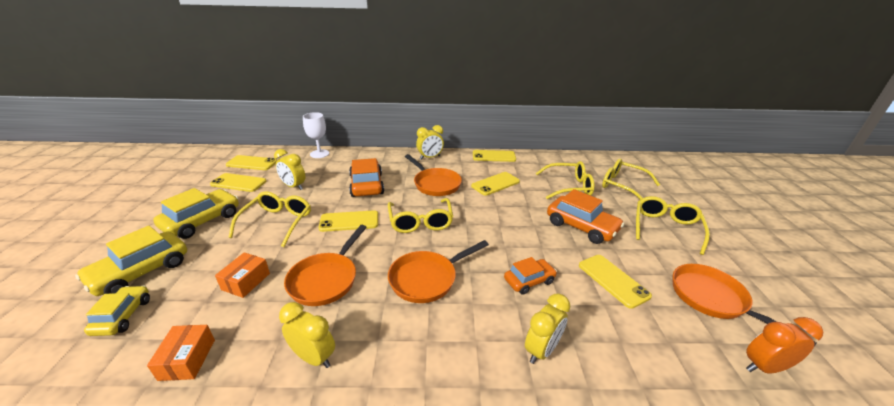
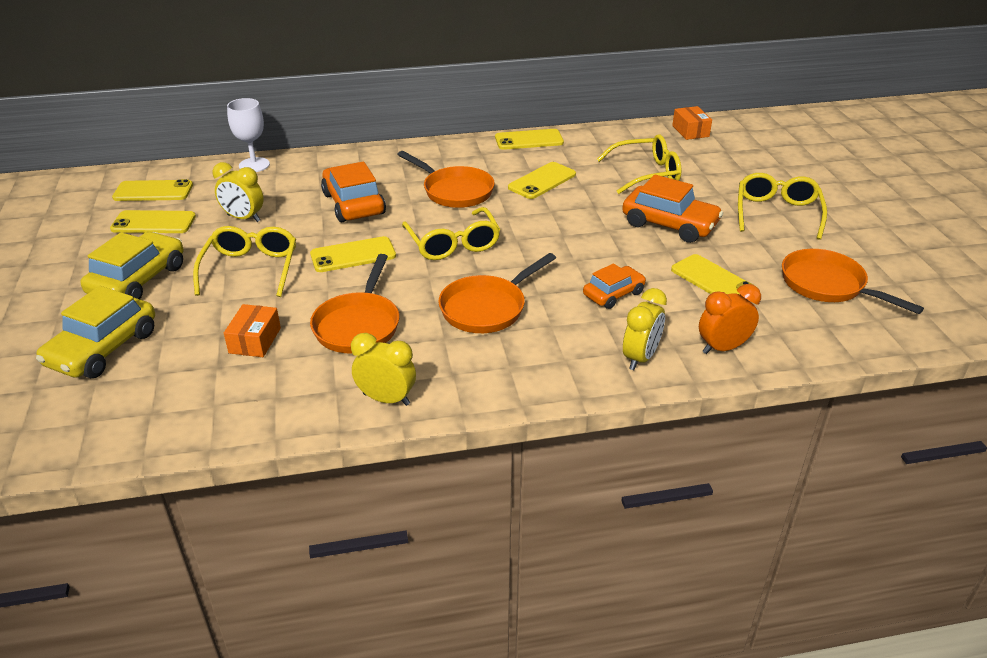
camera: 10 degrees left, 5 degrees up
(123, 316) = (122, 395): yellow car -> none
(187, 359) = (239, 421): orange box -> orange box (690, 131)
(430, 157) = (432, 152): yellow clock -> none
(622, 186) = (720, 164): yellow glasses -> none
(764, 367) = (873, 340): orange clock -> orange clock (723, 348)

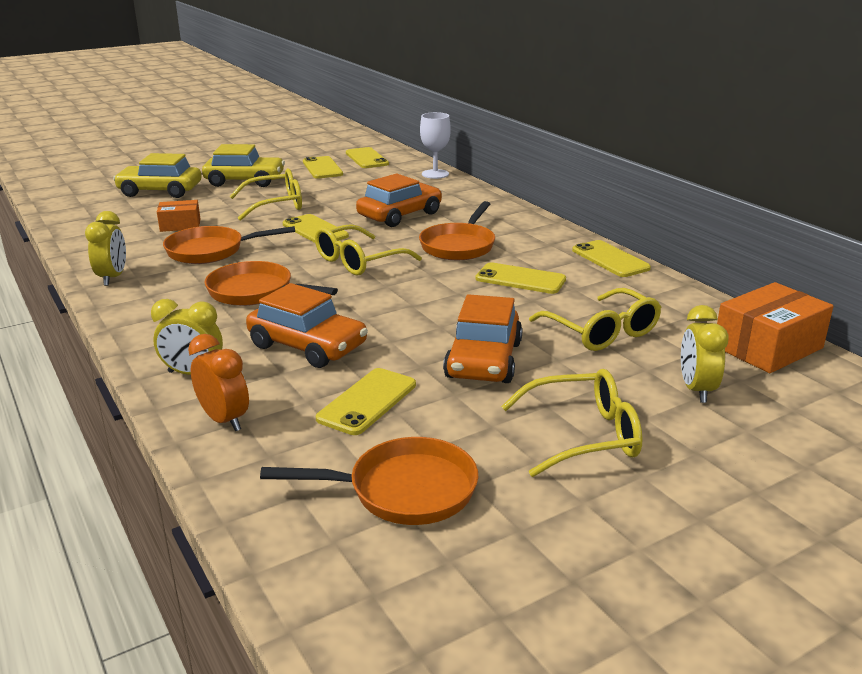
camera: 70 degrees right, 10 degrees down
(244, 218) = (348, 188): yellow clock -> yellow clock (696, 390)
(613, 294) = (308, 346): orange car -> orange car, size x1.63
(690, 131) = (768, 347): orange box -> orange box, size x1.69
(827, 285) = (404, 490): orange pan -> orange pan turned 60 degrees clockwise

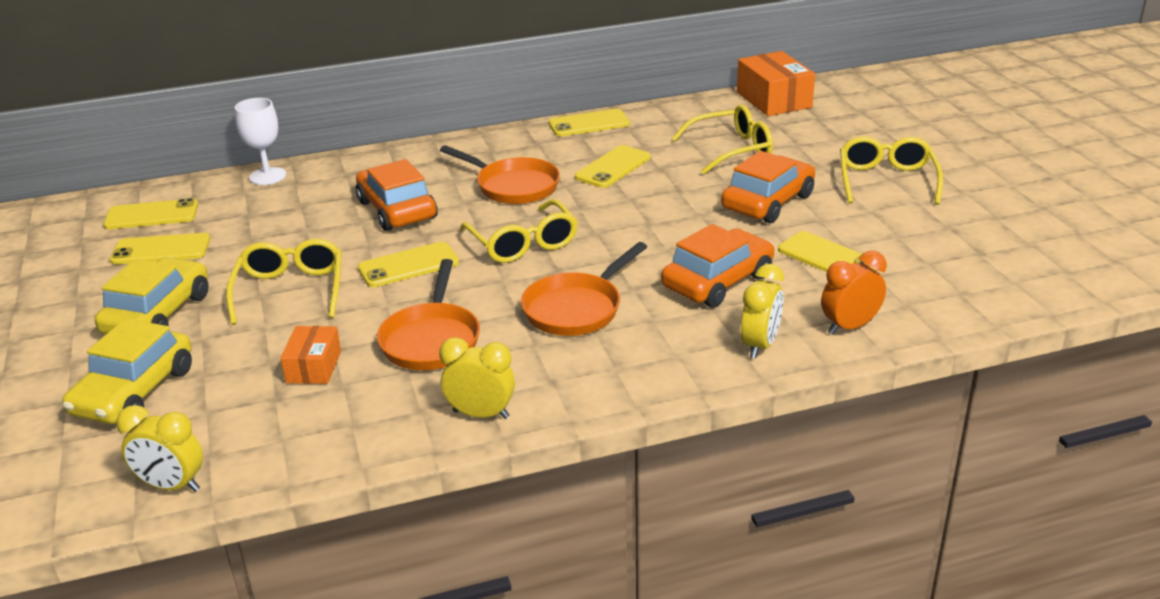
camera: 75 degrees left, 5 degrees up
(404, 490) = (954, 252): orange pan -> none
(484, 360) = (767, 202): orange car -> orange car turned 75 degrees counterclockwise
(696, 390) = (830, 134): yellow clock -> yellow clock (172, 486)

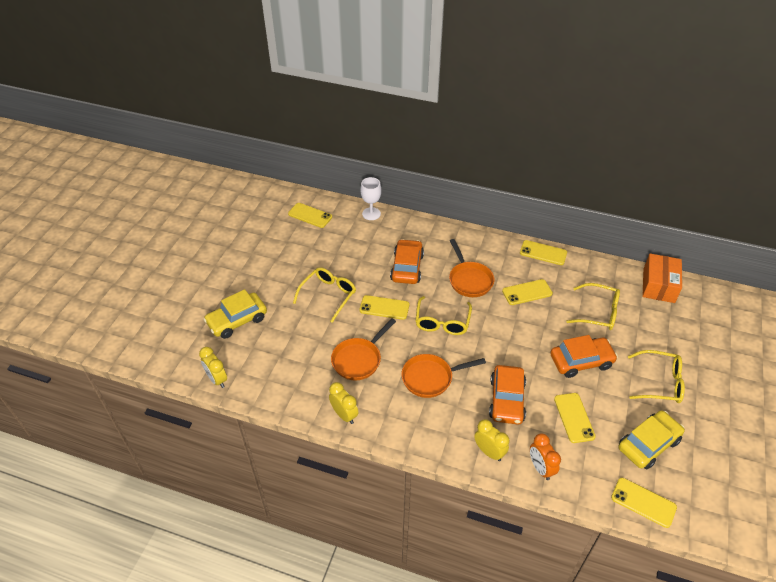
camera: 35 degrees right, 15 degrees up
(158, 314) = (273, 280): yellow car -> yellow car (648, 444)
(161, 250) = (299, 240): yellow phone -> yellow phone (643, 502)
(314, 367) = (305, 347): orange box -> none
(717, 281) = (507, 400): orange car -> orange car turned 105 degrees clockwise
(760, 345) = (489, 452): yellow clock -> yellow clock turned 105 degrees counterclockwise
(849, 327) = (540, 468): orange clock -> orange clock turned 120 degrees counterclockwise
(886, 181) = (660, 382): yellow glasses -> yellow glasses turned 60 degrees clockwise

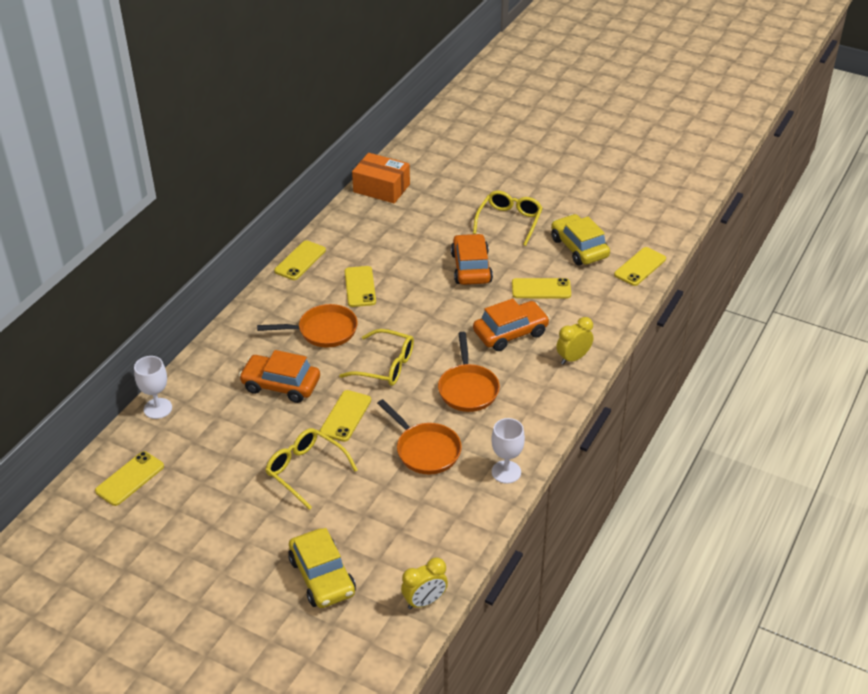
camera: 80 degrees left, 5 degrees down
(344, 415) = (506, 472): yellow clock -> white goblet
(507, 400) = (510, 333): orange car -> orange car turned 45 degrees counterclockwise
(540, 468) = (596, 325): orange clock -> none
(598, 312) = (407, 240): yellow glasses -> none

